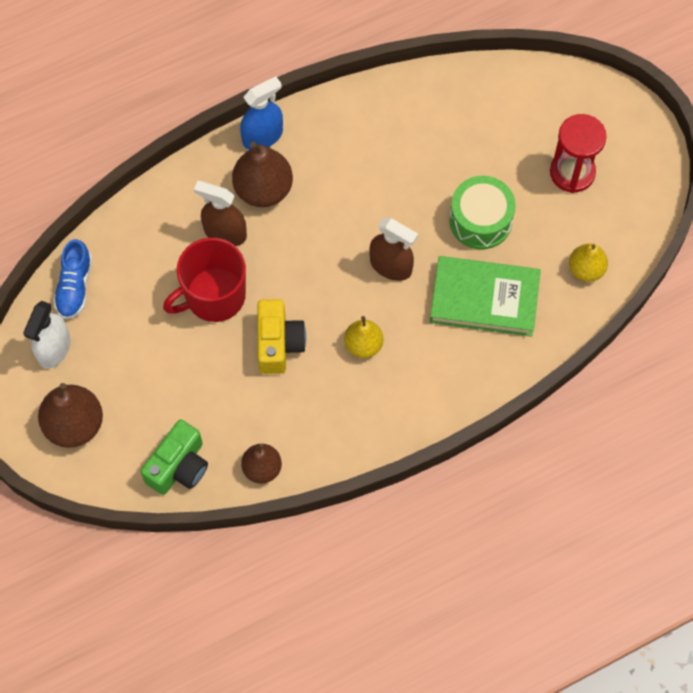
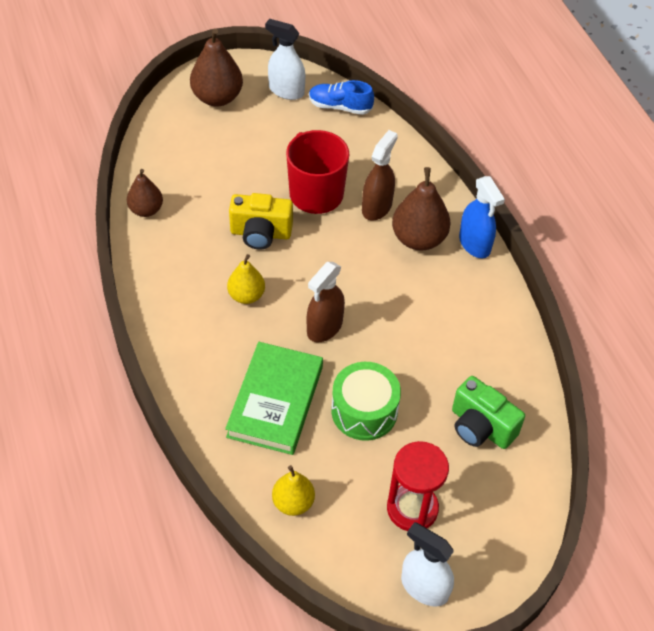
camera: 95 degrees right, 15 degrees down
(179, 466) = (163, 157): green camera -> green camera (480, 427)
(642, 158) = (424, 587): none -> white spray bottle

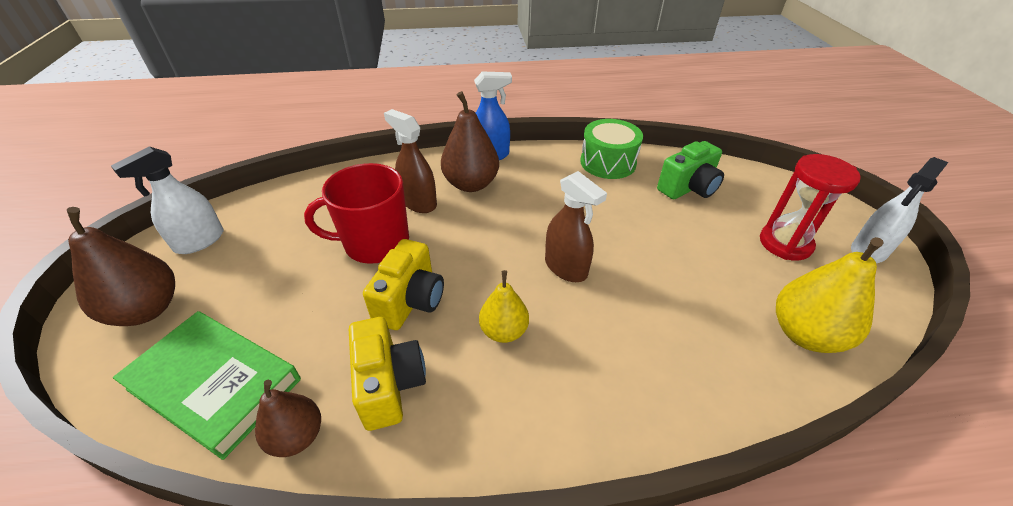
camera: 75 degrees left, 10 degrees down
(188, 242) = (389, 384): none -> yellow camera
(275, 401) = (667, 328): green book -> green book (215, 384)
(293, 502) = (805, 334): yellow pear -> yellow pear, size x1.59
(340, 106) = (263, 204): blue shoe -> none
(364, 411) = (676, 256): green drum -> green drum (608, 162)

